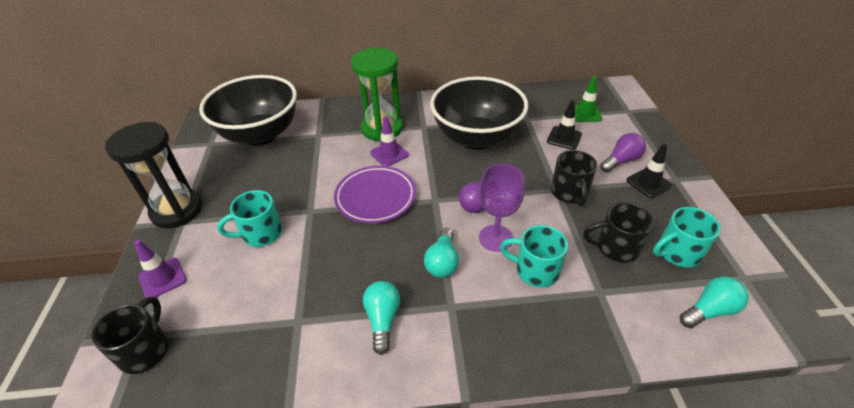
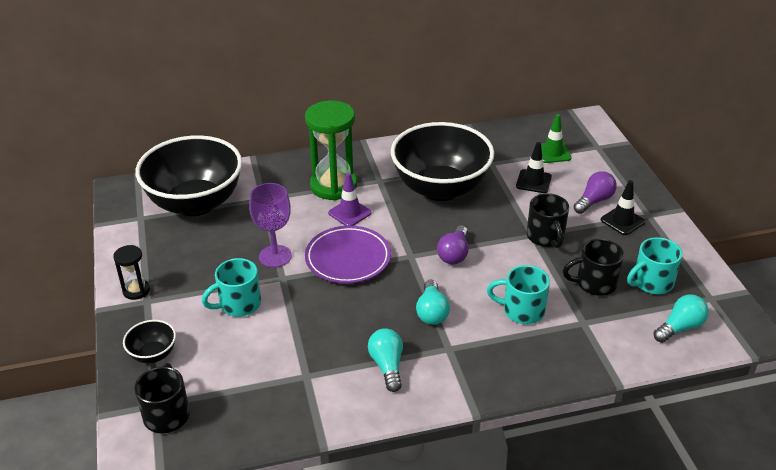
camera: 10 degrees left, 5 degrees down
(162, 278) = (153, 354): purple traffic cone -> black bowl
(177, 210) = (136, 290): black hourglass -> black hourglass, size x0.50
(495, 238) = (479, 286): purple goblet -> purple goblet (275, 256)

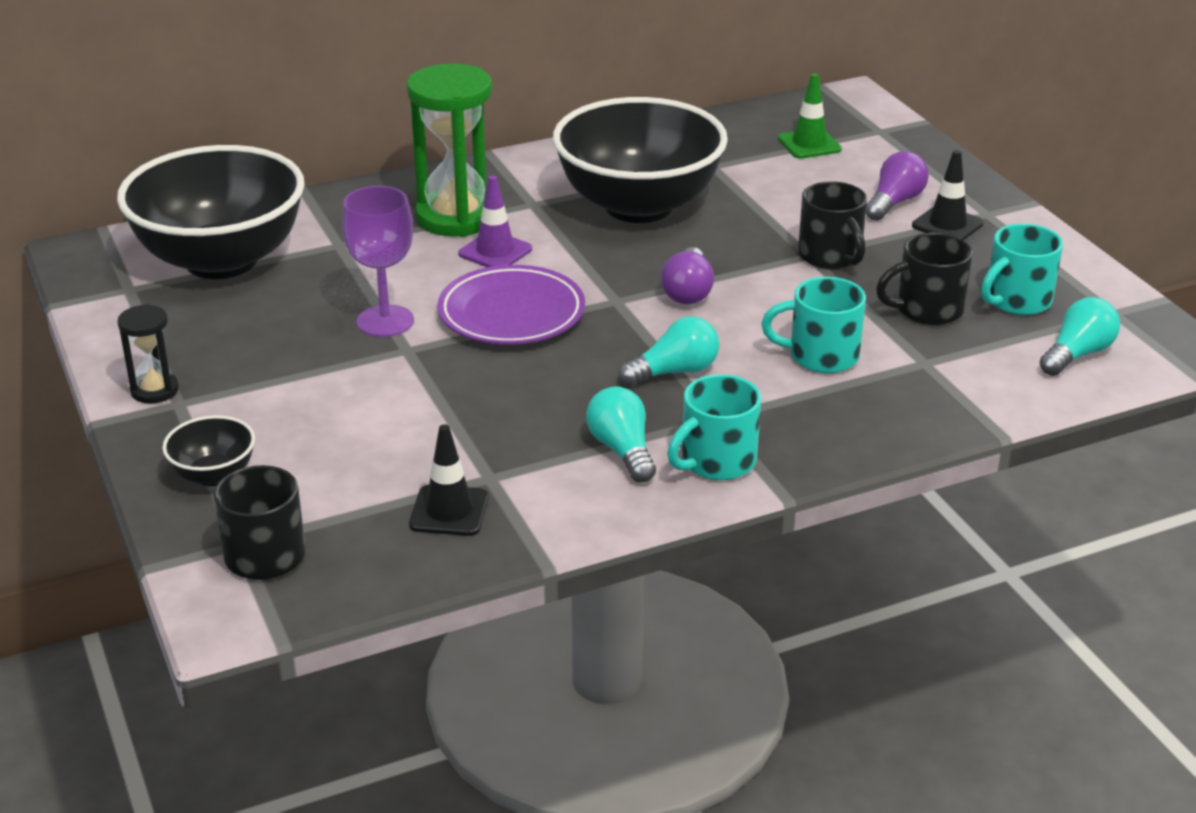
camera: 10 degrees left, 5 degrees down
(238, 304) = (342, 392): turquoise mug -> turquoise mug (716, 461)
(432, 312) = (674, 372): turquoise light bulb -> turquoise light bulb turned 105 degrees counterclockwise
(533, 181) = (789, 184): black traffic cone -> black traffic cone (449, 511)

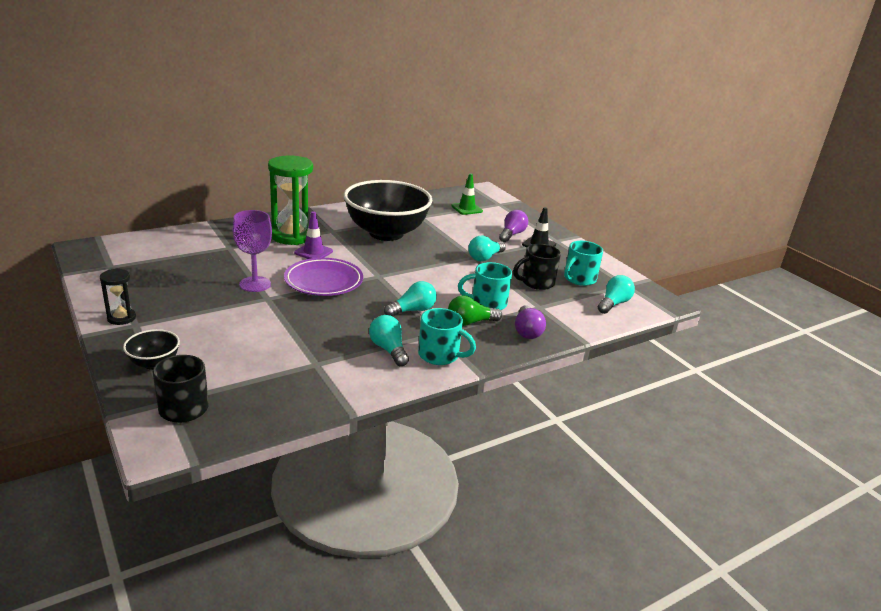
camera: 10 degrees left, 5 degrees down
(221, 260) = (164, 253): black bowl -> none
(449, 511) = (293, 382): black traffic cone -> none
(688, 291) = (415, 272): purple light bulb -> purple light bulb (527, 331)
(716, 461) = (440, 355): turquoise mug -> turquoise mug turned 105 degrees counterclockwise
(782, 396) = (470, 322): none -> green light bulb
(831, 256) = (485, 257): black mug -> turquoise light bulb

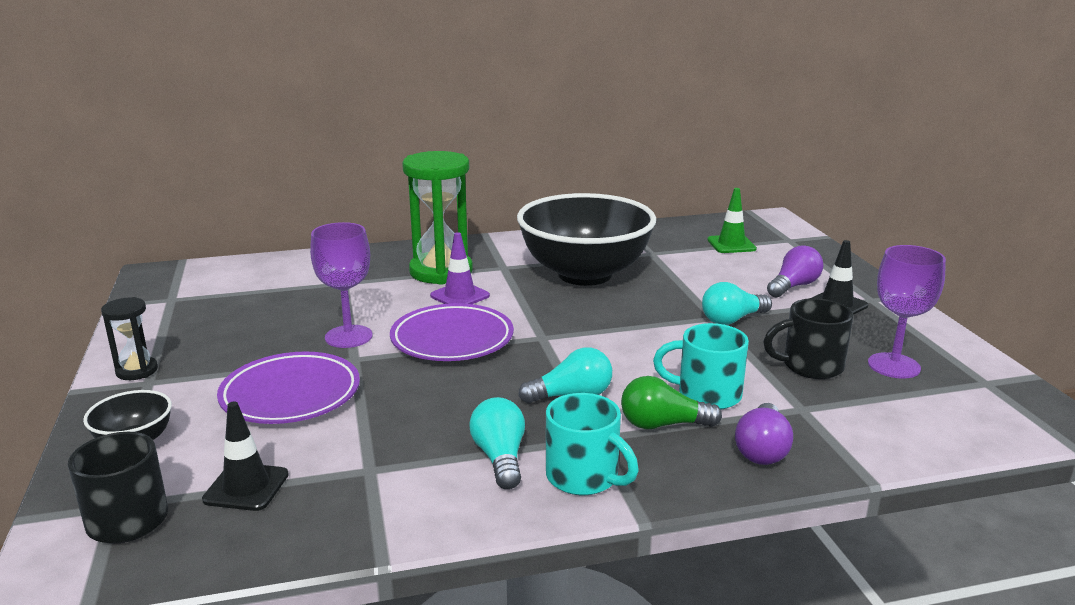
camera: 20 degrees right, 5 degrees down
(239, 325) = (290, 395): none -> purple plate
(246, 382) = (246, 487): none -> black traffic cone
(579, 279) = (894, 366): turquoise mug -> purple goblet
(613, 304) = (950, 415): turquoise light bulb -> none

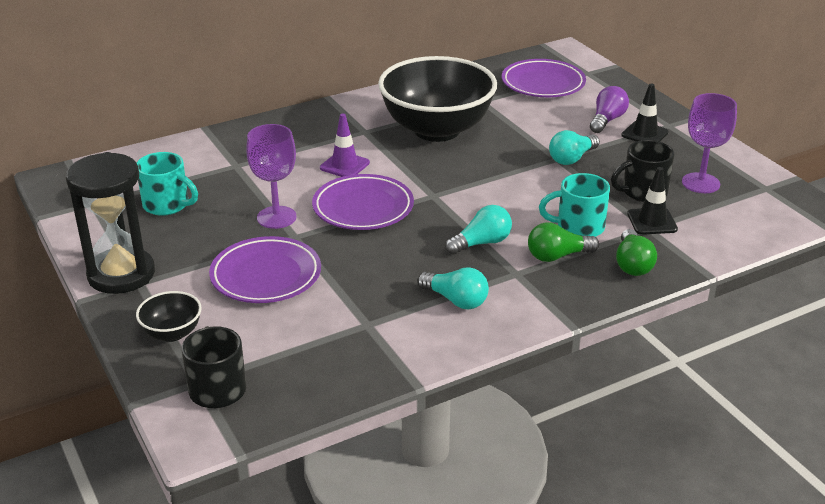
camera: 15 degrees left, 10 degrees up
(137, 371) = (121, 274): black hourglass -> black hourglass, size x1.99
(246, 487) = (286, 352): black traffic cone -> black traffic cone (652, 221)
(441, 271) = (314, 143): green hourglass -> none
(500, 458) = (456, 300): turquoise light bulb -> turquoise light bulb turned 150 degrees clockwise
(584, 477) = (521, 304): turquoise mug -> turquoise mug (167, 205)
(731, 244) = (543, 83): green traffic cone -> purple plate
(762, 450) = (632, 264): purple light bulb -> green light bulb

